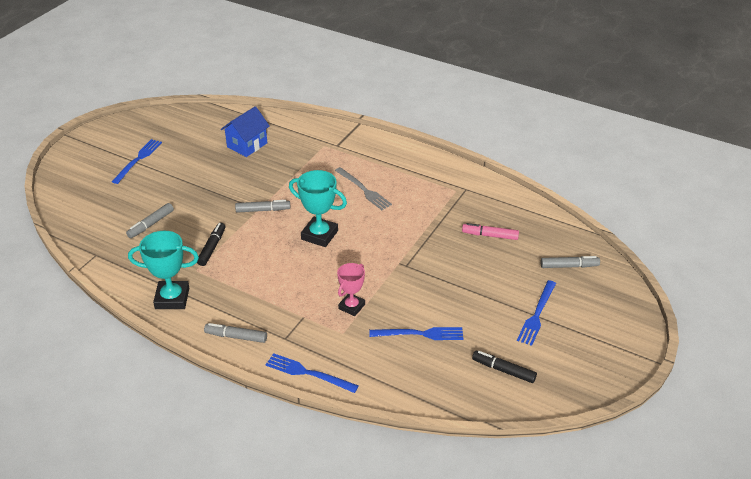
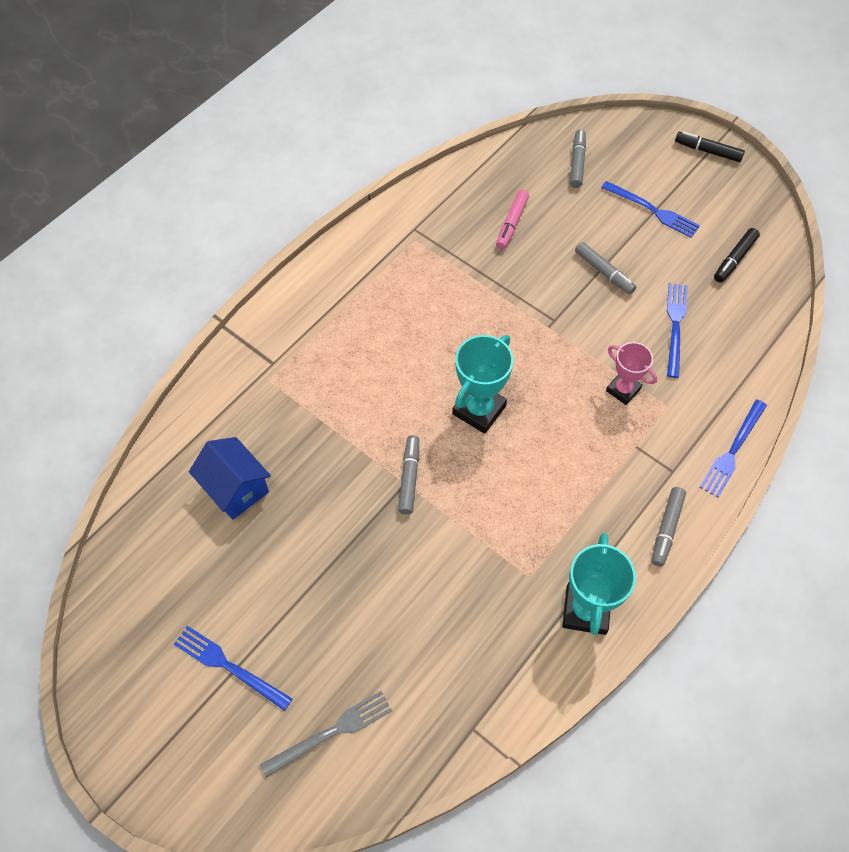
camera: 80 degrees left, 20 degrees up
(151, 224) = (412, 642): grey marker -> grey marker (604, 272)
(212, 247) = (483, 552): black marker -> black marker (708, 151)
(363, 190) = (390, 344): grey fork -> grey fork (331, 732)

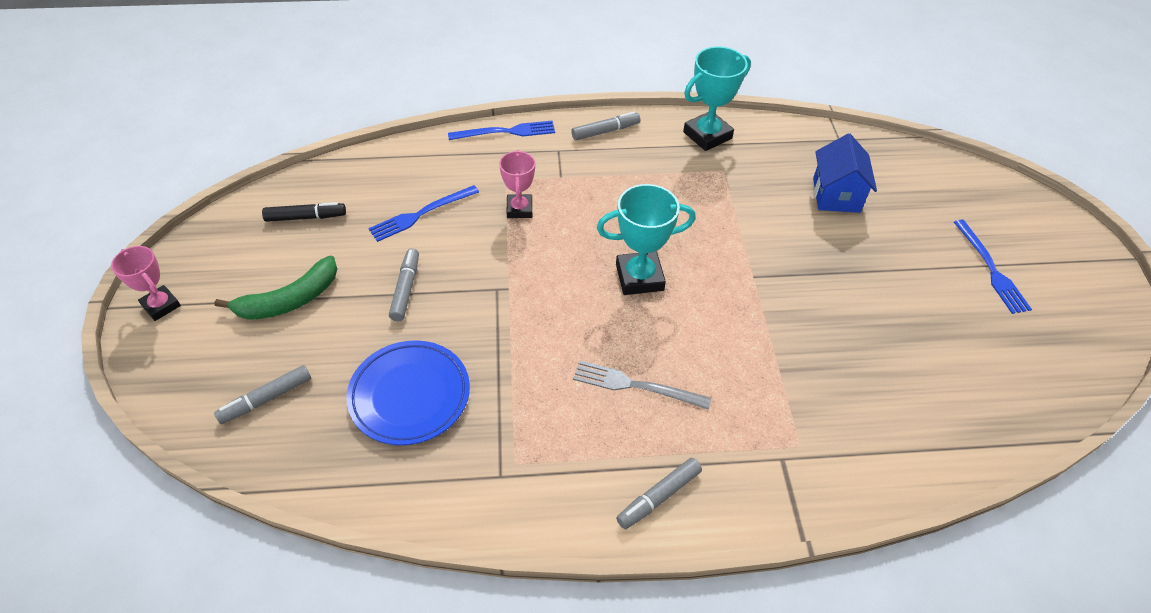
camera: 135 degrees left, 10 degrees down
(236, 489) = (904, 376): blue house -> blue house (836, 195)
(331, 732) = (936, 193): grey fork -> grey fork (636, 385)
(409, 477) = (745, 277): grey marker -> grey marker (659, 497)
(512, 223) = (410, 395): pink marker -> blue plate
(652, 210) = (290, 300): blue fork -> green banana
(708, 151) = (161, 305): black marker -> pink trophy

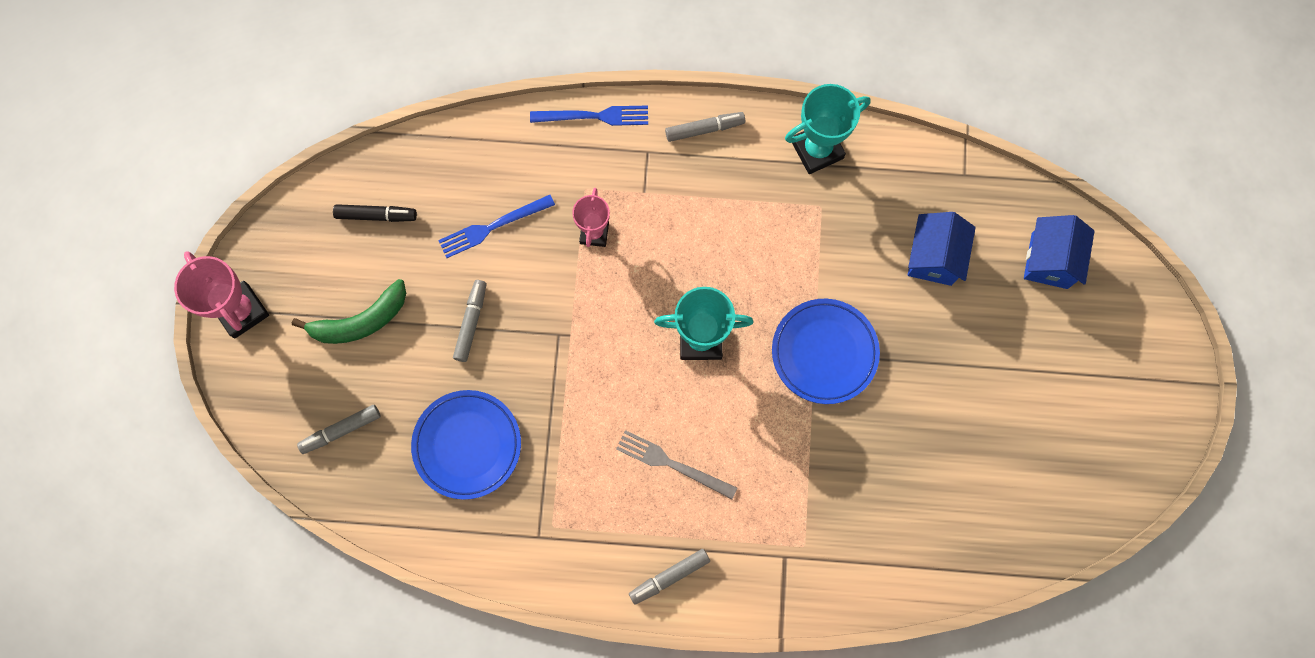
camera: 10 degrees right, 25 degrees up
(161, 305) = (241, 311): pink trophy -> pink trophy, size x1.54
(762, 274) = (824, 352): none -> blue plate
(938, 187) = (1049, 261): none -> blue house
(991, 269) = (1060, 378): blue fork -> none

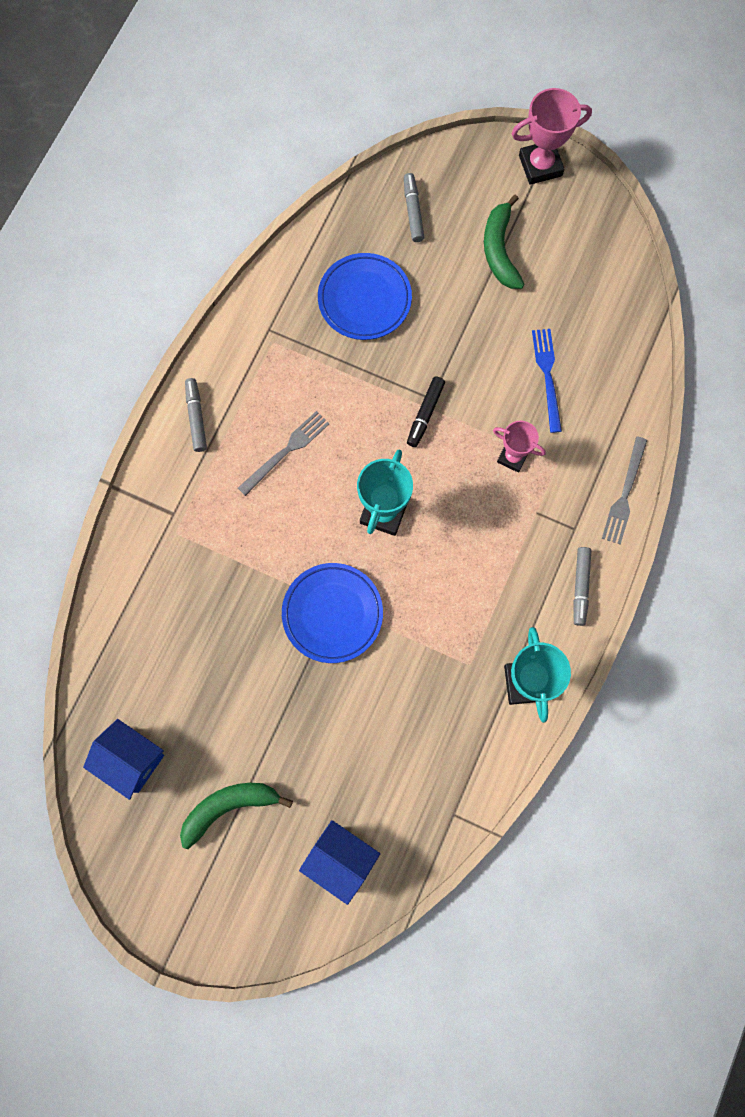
camera: 110 degrees right, 0 degrees up
(376, 215) = (589, 287): black marker -> black marker (425, 414)
(471, 322) = (467, 333): grey marker -> none
(594, 116) = (624, 494): blue fork -> grey fork
(933, 257) = (383, 749): blue house -> blue house (131, 760)
(1049, 381) = (229, 807): none -> green banana

